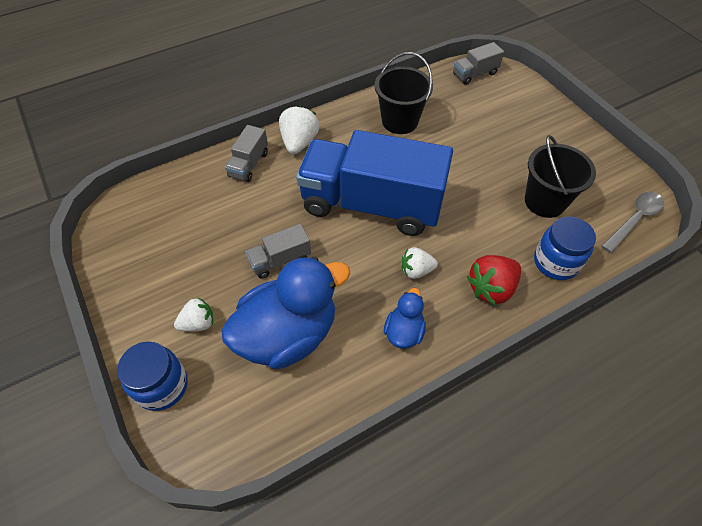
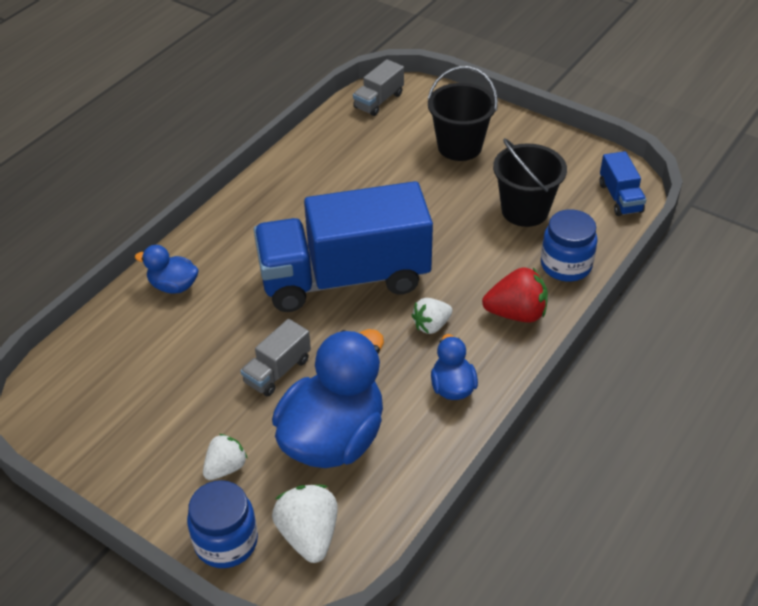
camera: 25 degrees left, 10 degrees down
(249, 164) = (173, 286): grey truck -> blue duck
(299, 142) = (219, 241): white strawberry -> white strawberry (309, 535)
(400, 121) = (323, 179): black bucket -> black bucket (459, 146)
(491, 288) = (516, 313): red strawberry -> red strawberry turned 120 degrees counterclockwise
(634, 220) = (620, 197): grey spoon -> blue truck

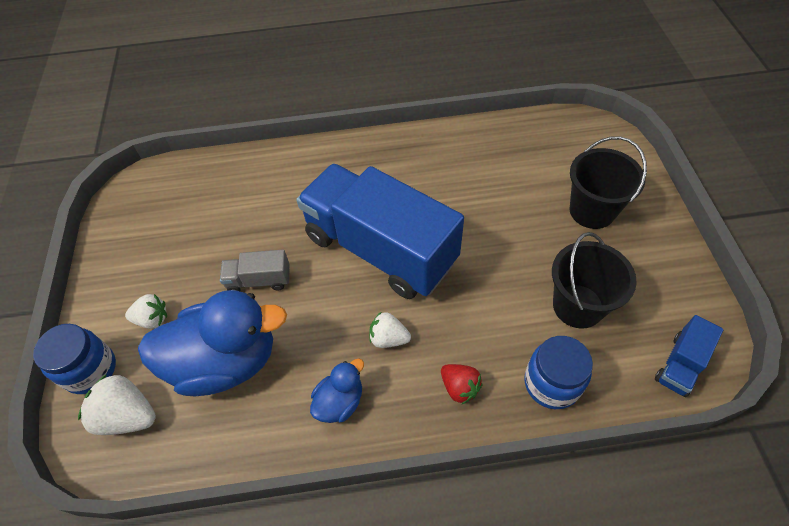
camera: 50 degrees right, 10 degrees up
(173, 286) = (282, 169): blue duck -> none
(309, 535) = (128, 416): white strawberry -> white strawberry turned 105 degrees counterclockwise
(378, 101) = (574, 130): grey truck -> none
(516, 313) = (459, 387): red strawberry -> red strawberry, size x0.65

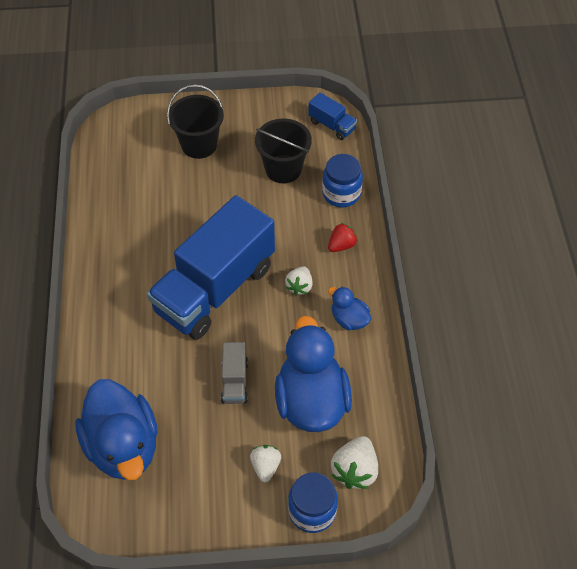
camera: 90 degrees left, 0 degrees up
(198, 195) = (123, 446): none -> blue duck

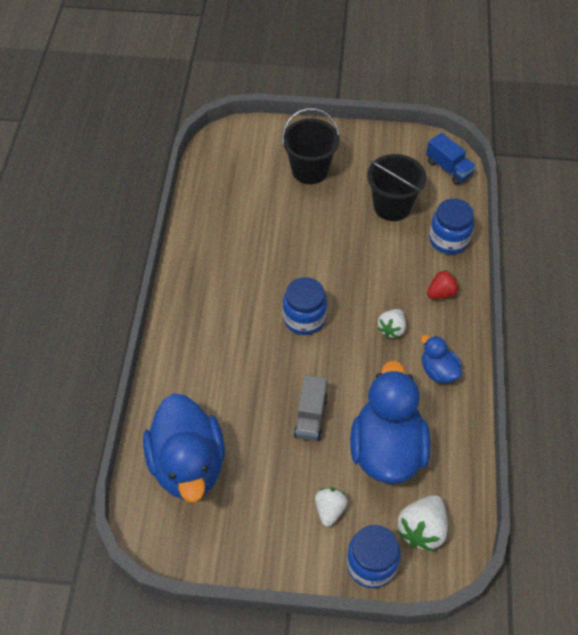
camera: 10 degrees right, 0 degrees up
(215, 288) = (304, 318): blue truck -> blue jar

